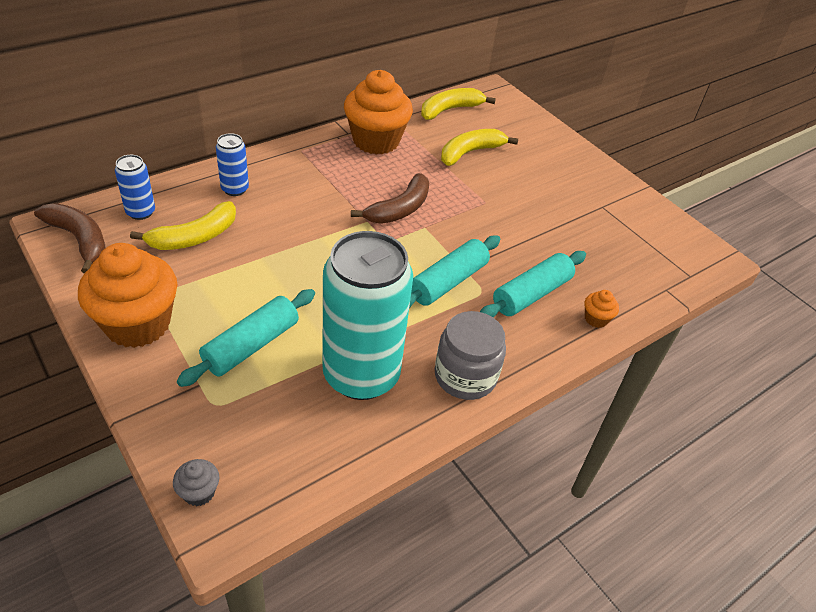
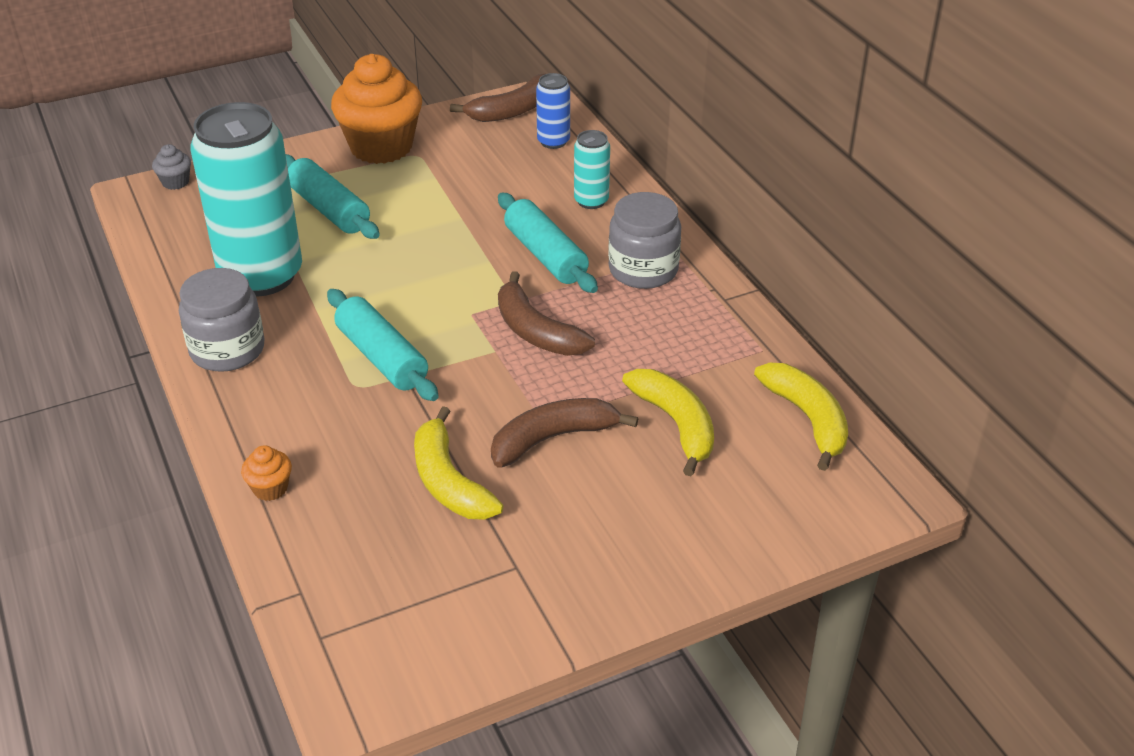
camera: 105 degrees right, 5 degrees down
(194, 237) = (504, 175): yellow banana -> yellow banana (448, 481)
(235, 189) = (591, 201): blue can -> turquoise can
(321, 164) = (643, 270): none -> grey jar
(376, 141) = (704, 324): orange cupcake -> none
(499, 197) = (552, 438): none -> brown banana
(531, 294) = (337, 432): turquoise rolling pin -> turquoise rolling pin (545, 255)

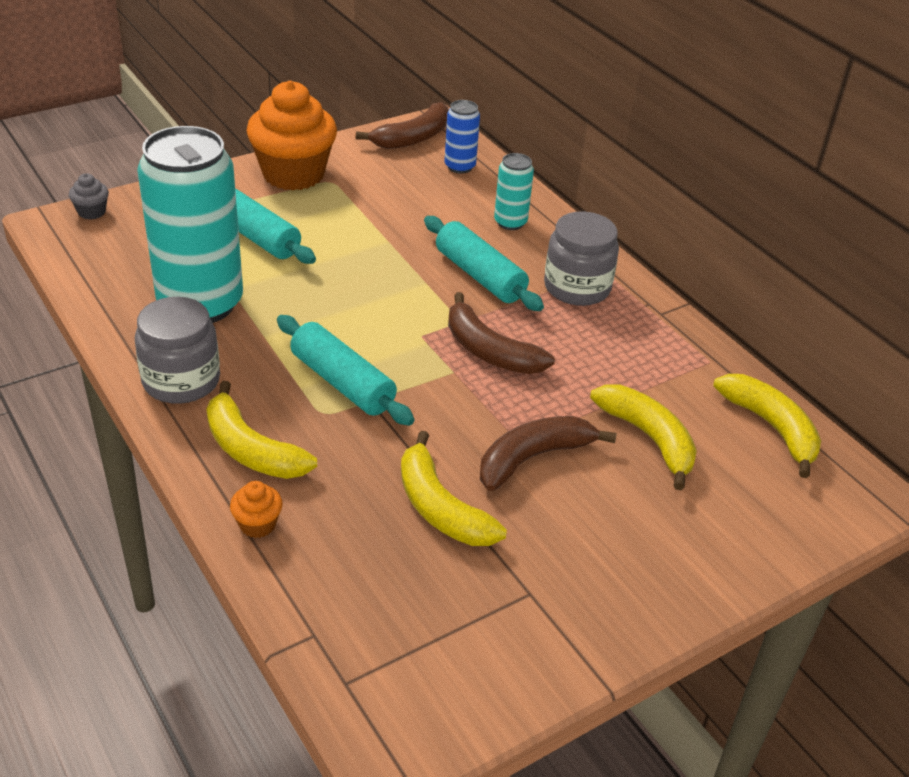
camera: 10 degrees left, 0 degrees up
(279, 418) = (251, 449): none -> yellow banana

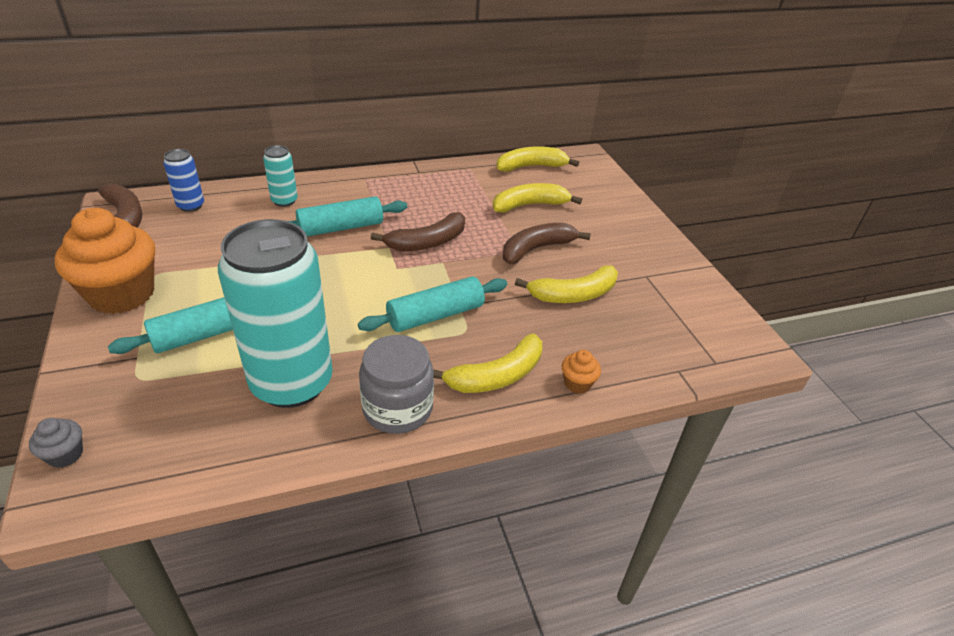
camera: 75 degrees left, 0 degrees up
(533, 458) = (536, 249): brown banana -> brown banana turned 75 degrees clockwise
(577, 287) = (377, 193): grey jar -> none

